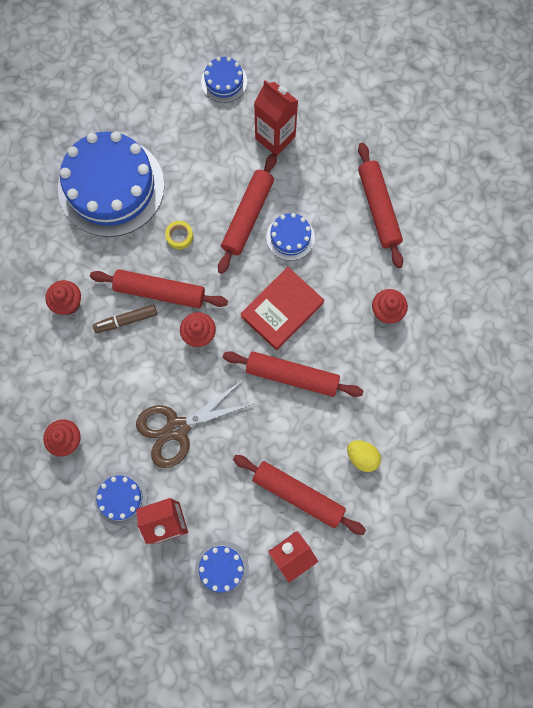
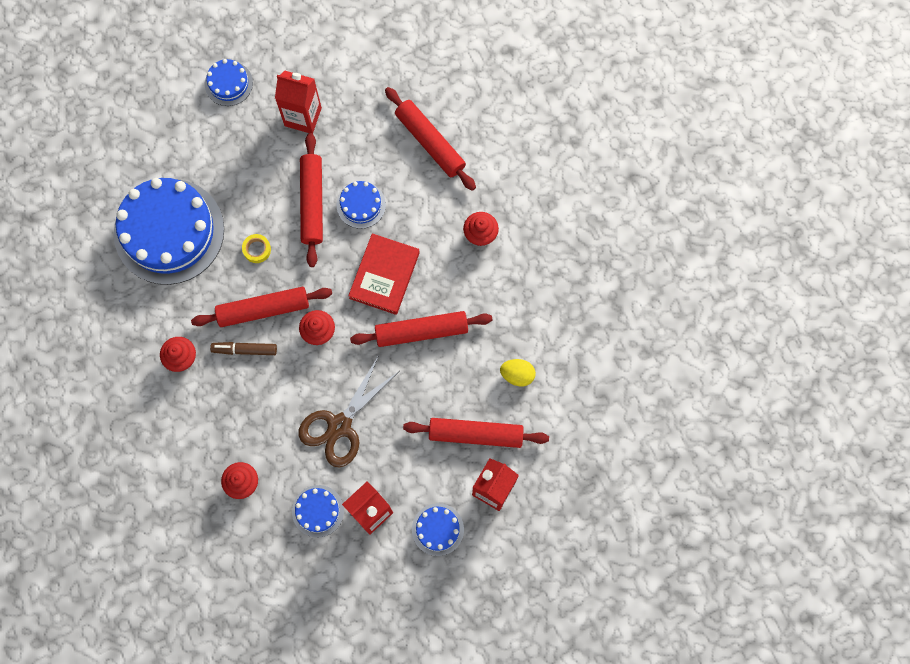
camera: 25 degrees left, 0 degrees up
(126, 320) = (244, 350): brown marker -> brown marker turned 45 degrees clockwise

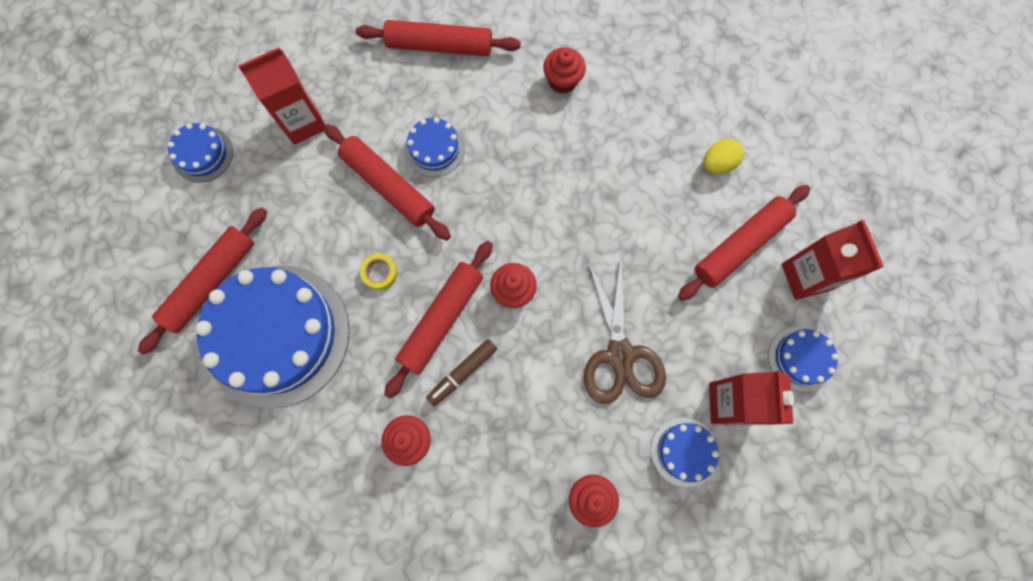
camera: 45 degrees left, 0 degrees up
(384, 275) = (518, 188): red book -> none
(421, 331) = (601, 204): red rolling pin -> red rolling pin (211, 282)

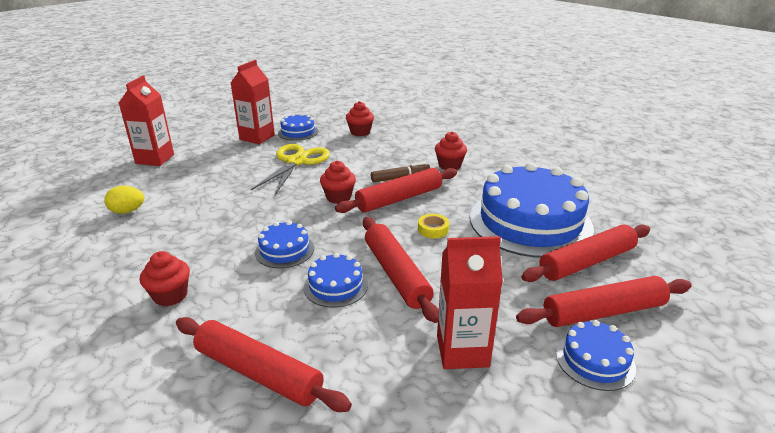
camera: 155 degrees left, 45 degrees down
(620, 354) = (296, 162): brown scissors -> yellow scissors
(740, 245) = (172, 177): red rolling pin -> red rolling pin (603, 312)
(800, 358) = (201, 139): blue cake -> blue cake (284, 250)

